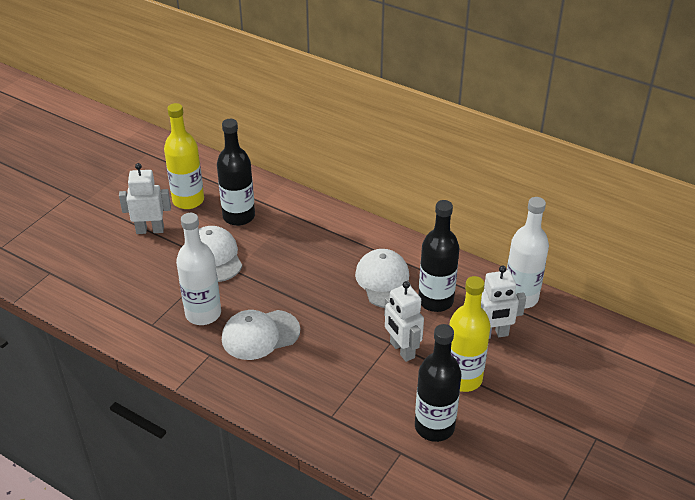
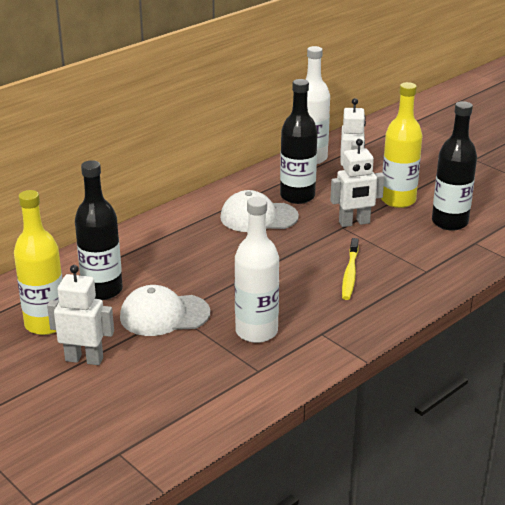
camera: 75 degrees left, 10 degrees down
(150, 230) = (84, 359): white robot -> white robot turned 90 degrees clockwise
(260, 335) = (304, 298): white cap -> none
(308, 360) = (350, 274): none -> yellow toothbrush

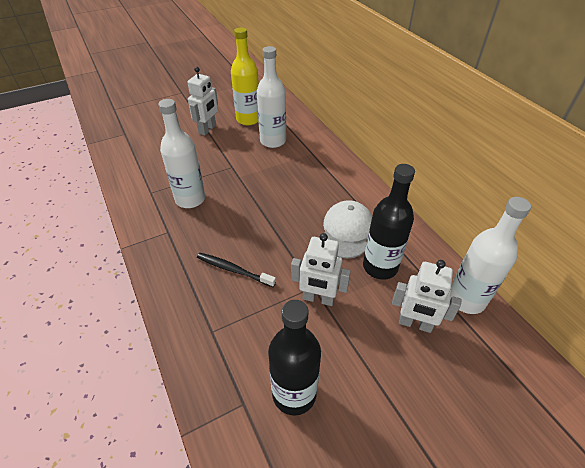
camera: 105 degrees right, 15 degrees up
(102, 290) = (273, 141): black bottle -> white bottle
(164, 315) = (232, 162): white cap -> none
(350, 274) = (234, 270): yellow toothbrush -> black toothbrush
(354, 223) = (318, 299): white robot -> white robot turned 75 degrees counterclockwise
(398, 200) = (356, 355): yellow bottle -> none

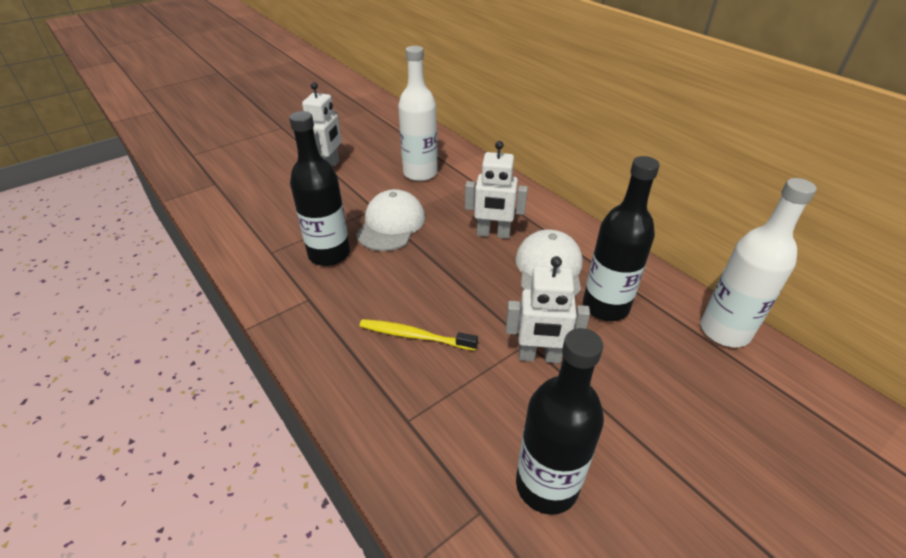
camera: 10 degrees left, 5 degrees down
(190, 199) = (329, 254): white bottle -> black bottle
(234, 270) = (415, 336): black toothbrush -> yellow toothbrush
(240, 181) = (391, 224): none -> white cap
(248, 119) = (380, 151): yellow bottle -> none
(415, 324) = (673, 370): white robot -> white robot (493, 234)

